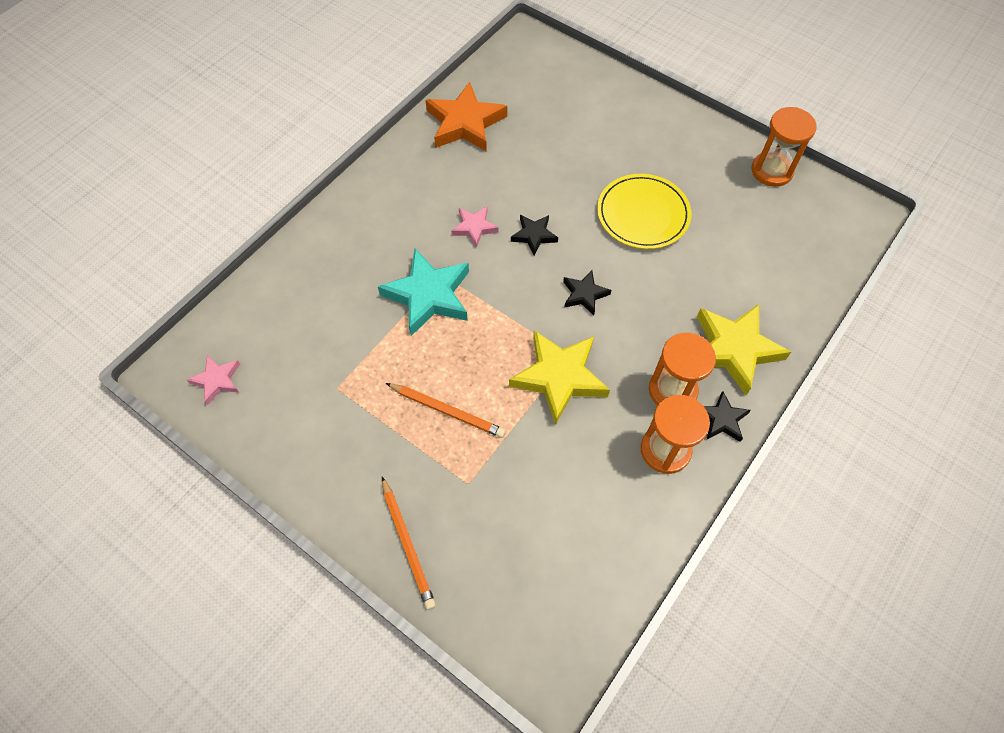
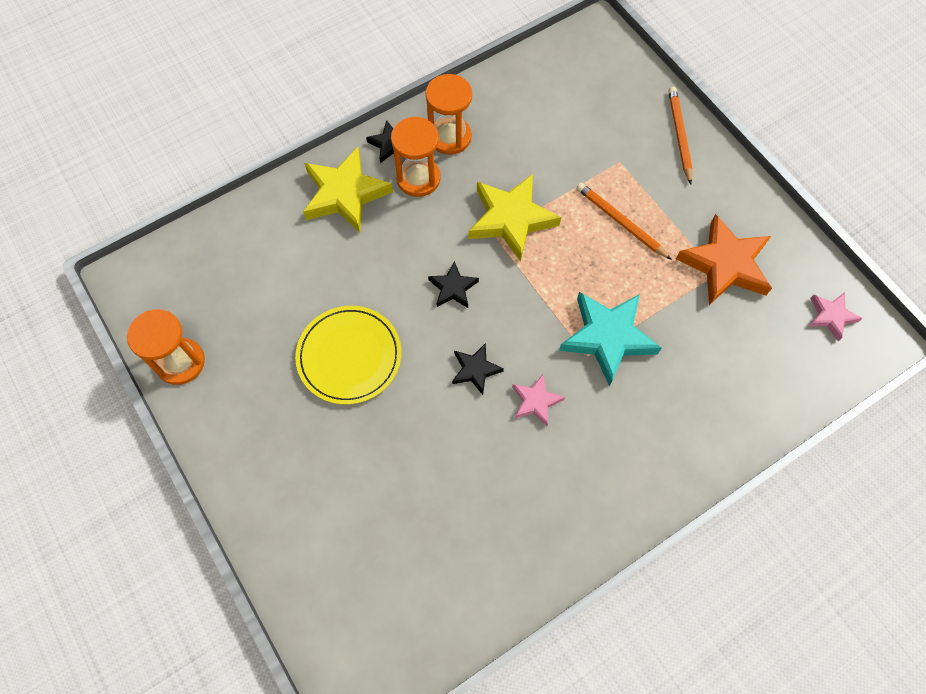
camera: 160 degrees left, 5 degrees up
(465, 123) = (497, 561): orange star -> orange star (725, 264)

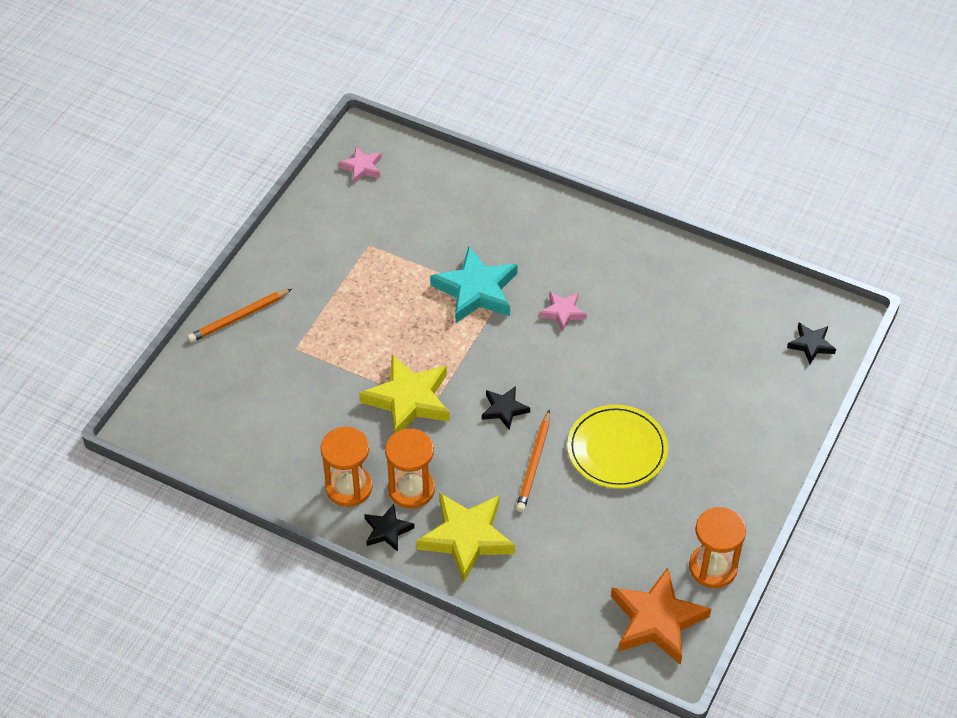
camera: 120 degrees left, 15 degrees down
(475, 370) = (565, 361): black star -> black star (811, 345)
(620, 222) = (360, 323): orange pencil -> orange pencil (534, 464)
(725, 264) = (356, 243): orange star -> orange star (657, 620)

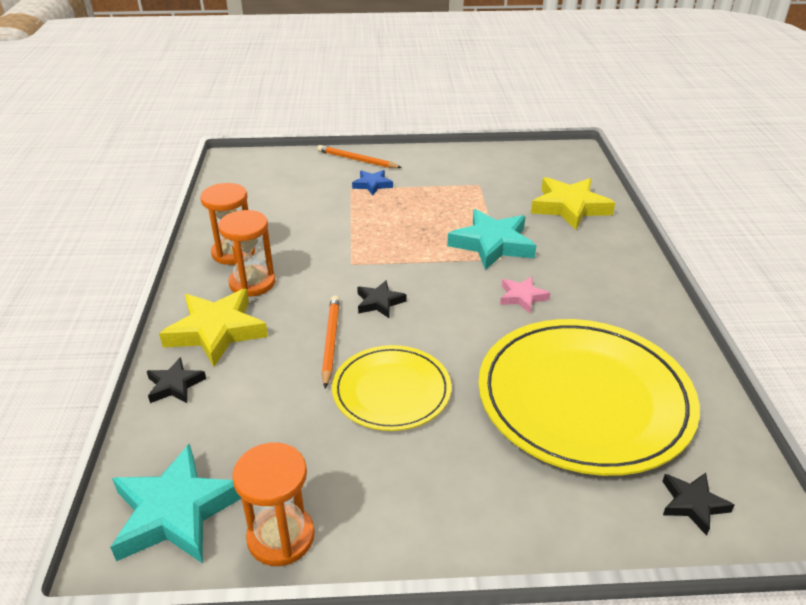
camera: 60 degrees right, 15 degrees down
(302, 328) = (372, 185): none -> blue star
(362, 167) = (546, 159): pink star -> none
(387, 530) = (199, 285): black star -> black star (175, 385)
(408, 400) = (346, 250): yellow star -> yellow star (569, 207)
(534, 464) = (331, 341): orange pencil -> orange pencil turned 105 degrees clockwise
(657, 620) = (175, 512): orange star -> turquoise star
(695, 342) = (584, 399): none -> yellow plate

